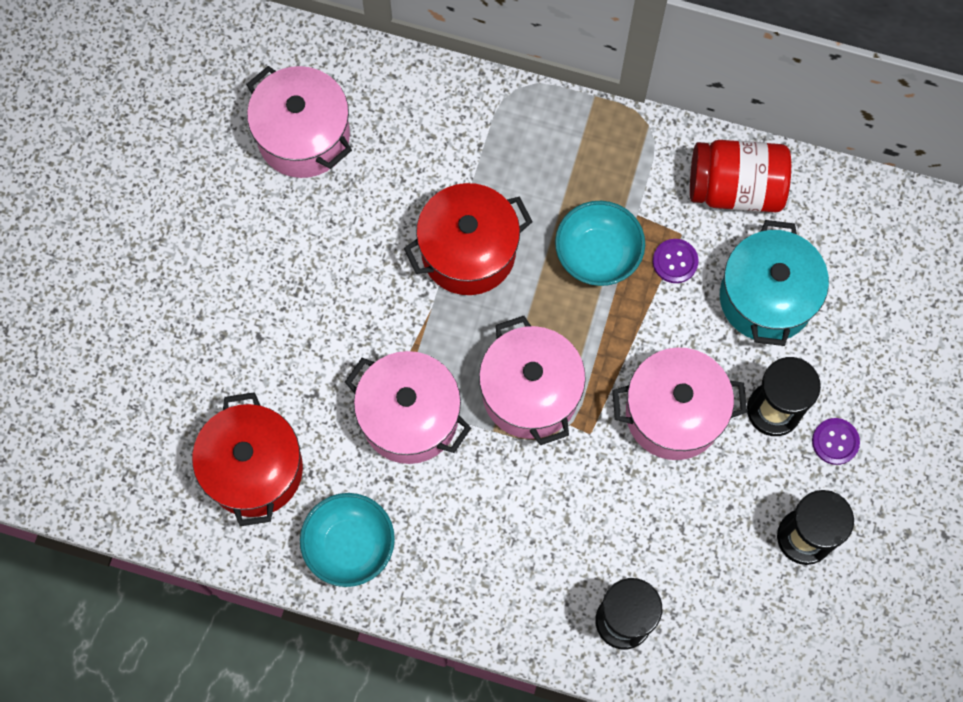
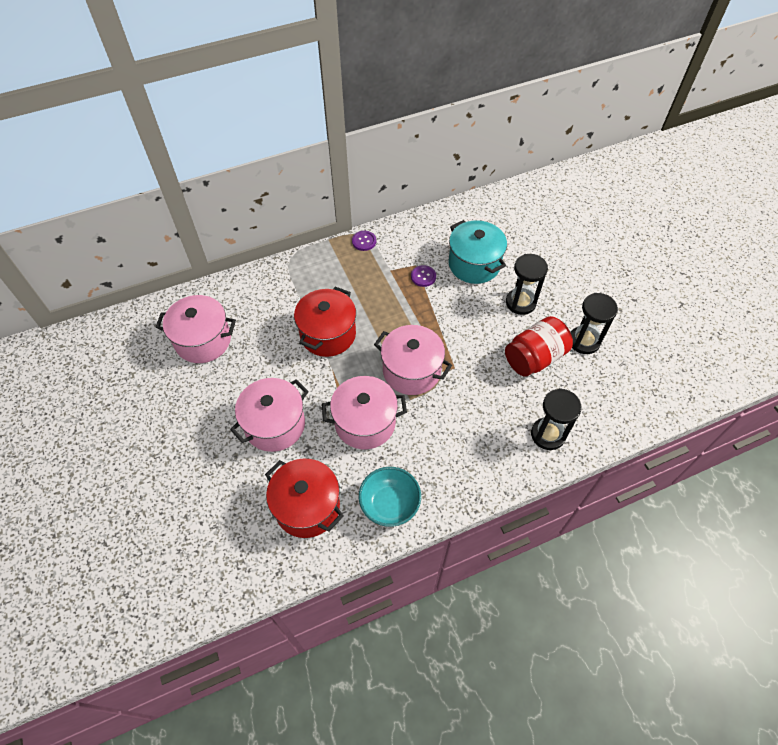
camera: 40 degrees left, 15 degrees down
(597, 254) = (387, 296): turquoise bowl -> none
(673, 413) = (482, 333): pink pot -> pink pot (274, 425)
(735, 188) = (421, 234): red jar -> red jar (534, 357)
(835, 441) = (557, 297): purple button -> purple button (364, 241)

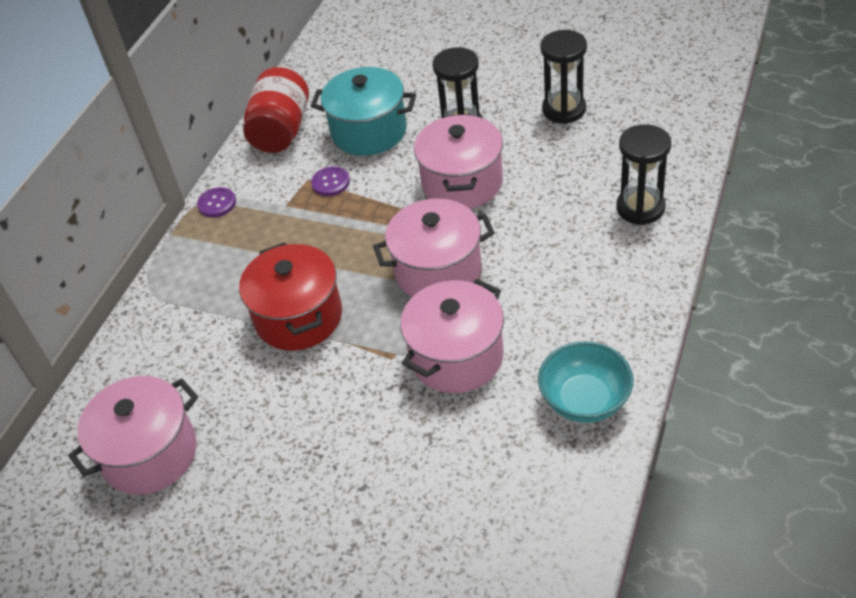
camera: 40 degrees left, 10 degrees down
(274, 425) = (360, 450): pink pot -> pink pot (462, 183)
(307, 506) = (507, 486): red pot -> none
(534, 357) = (539, 159): red jar -> red jar (281, 131)

